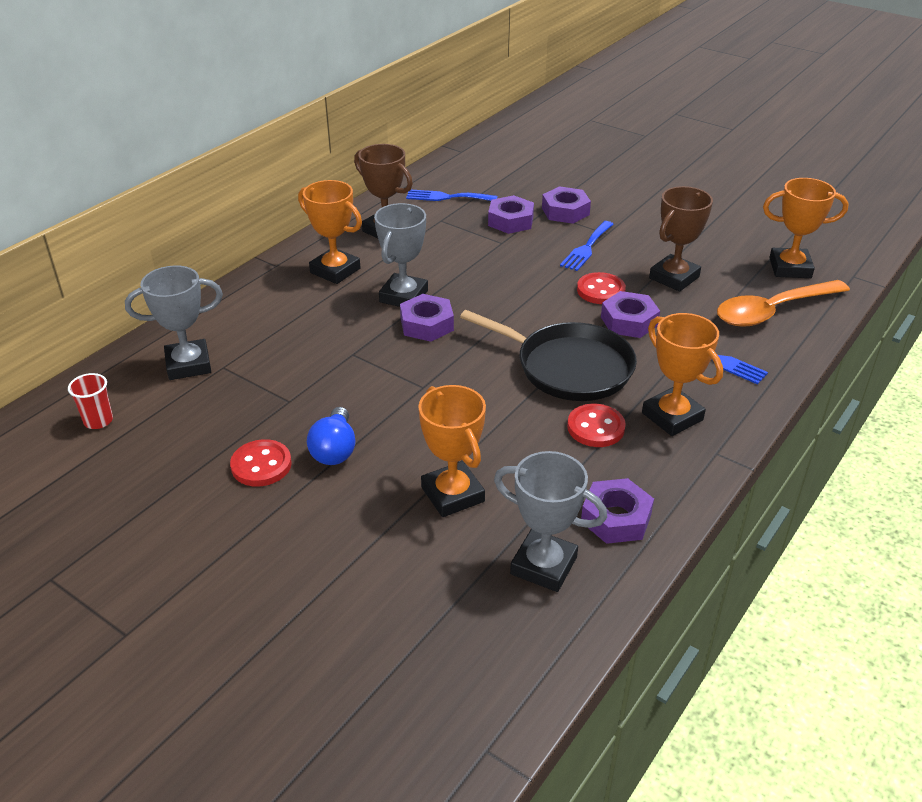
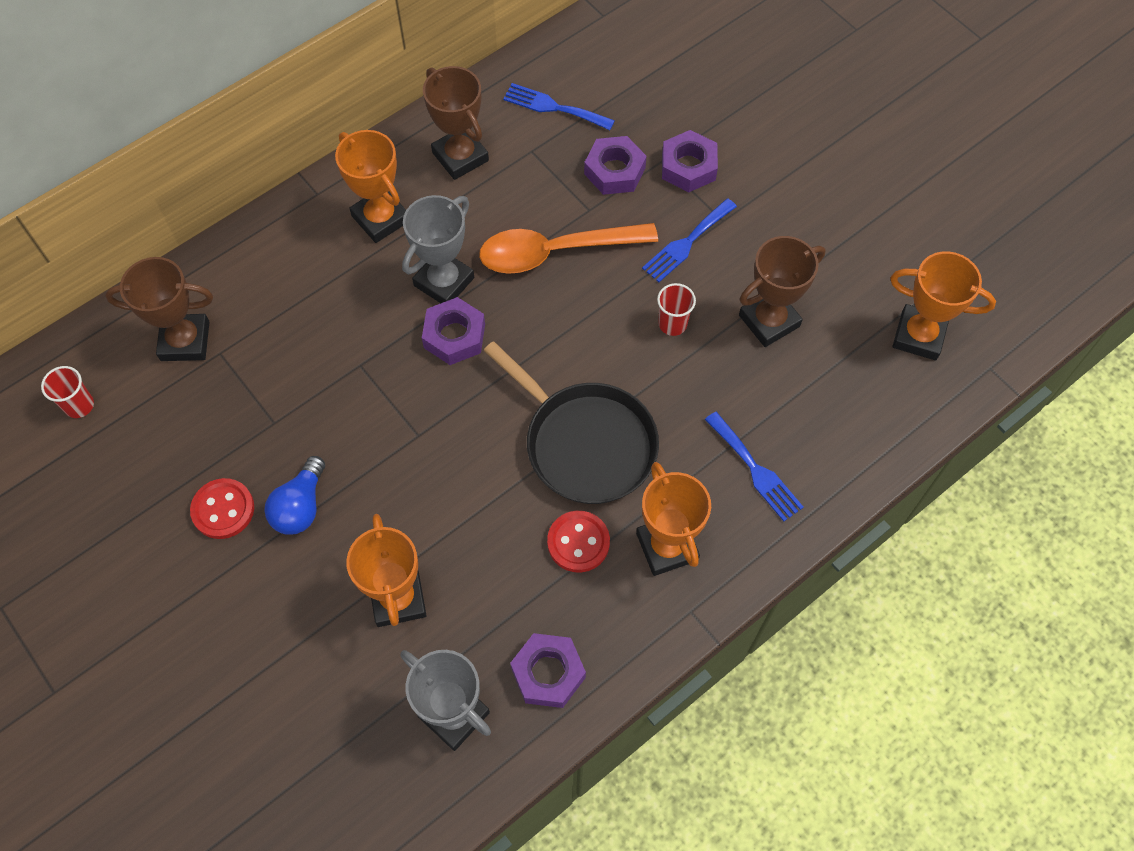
camera: 15 degrees right, 25 degrees up
(188, 365) = (185, 341): grey trophy -> brown trophy
(600, 290) = (672, 324): red button -> red cup
(629, 321) = (683, 384): purple nut -> none
(773, 311) = (860, 407): orange spoon -> orange spoon (555, 252)

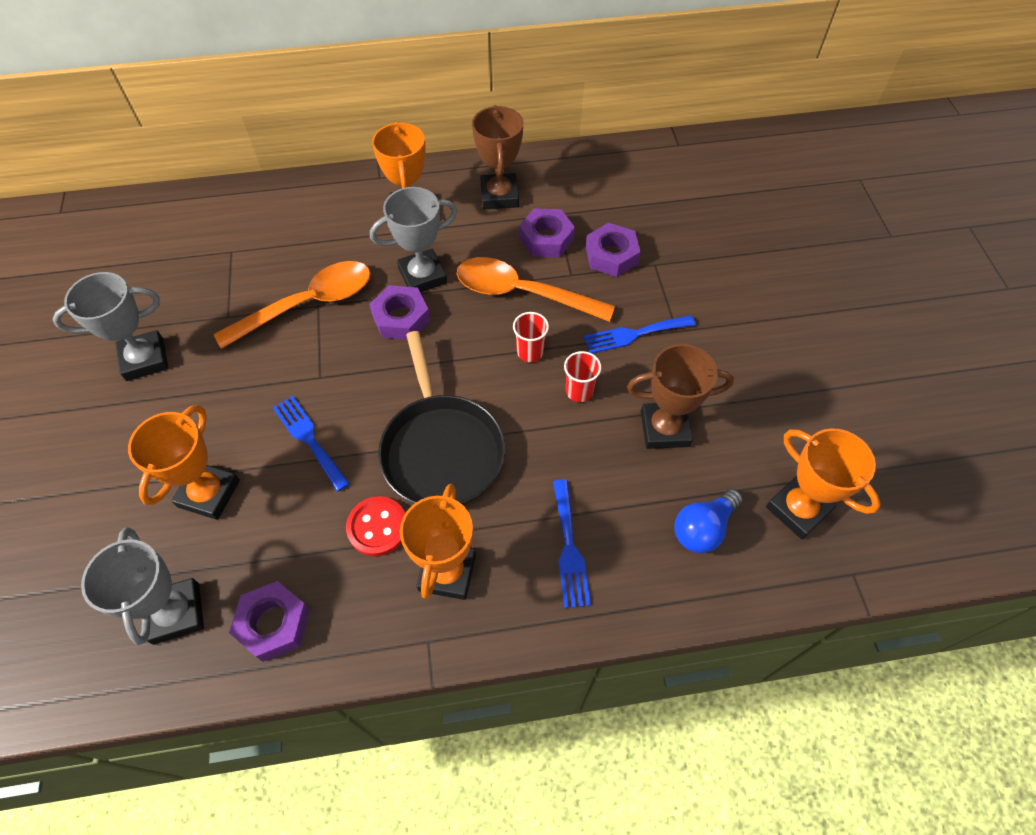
camera: 30 degrees right, 5 degrees down
(79, 405) = (116, 242): red cup -> red cup (530, 352)
(185, 341) = (215, 233): brown trophy -> none
(223, 509) = (145, 359): red button -> grey trophy
(300, 506) = (197, 385): blue light bulb -> blue light bulb (703, 528)
(348, 369) = (308, 304): none -> orange spoon
(553, 107) = (595, 191): blue fork -> blue fork (309, 439)
(688, 167) = (674, 278): purple nut -> purple nut (546, 238)

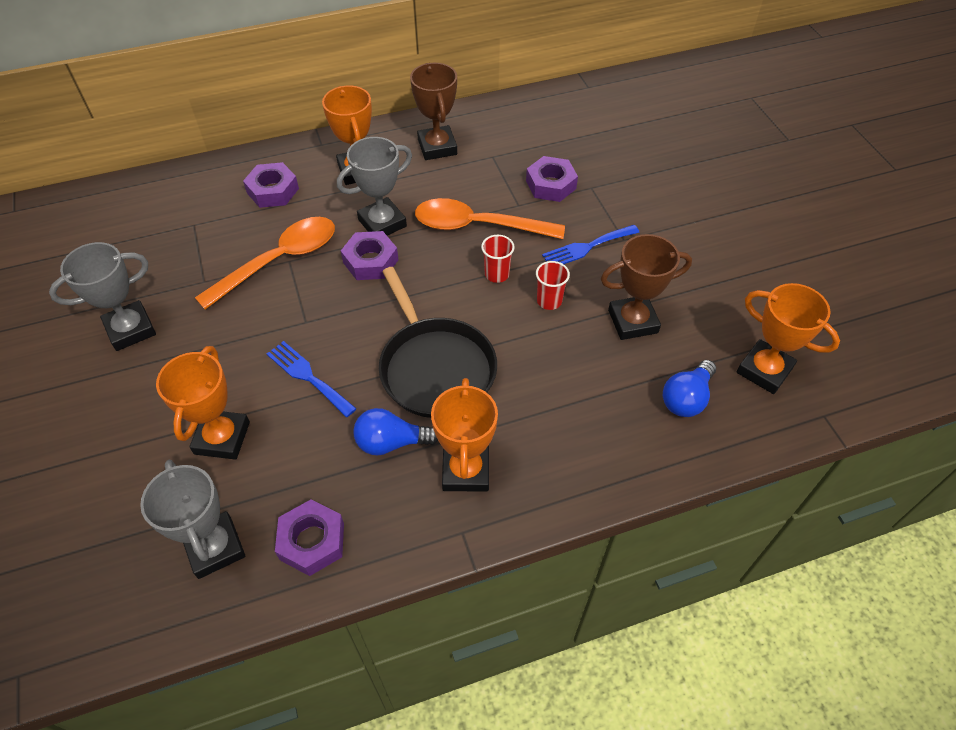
camera: 10 degrees left, 5 degrees down
(377, 527) = (391, 442): red button -> blue light bulb
(546, 238) = (488, 178): purple nut -> purple nut (273, 191)
(569, 548) = (572, 433): blue fork -> none

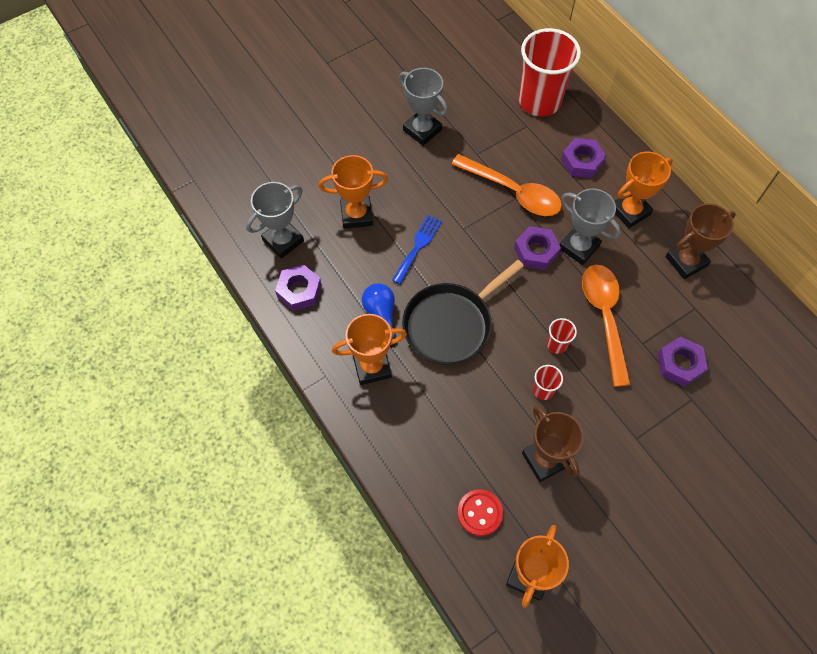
camera: 75 degrees right, 10 degrees up
(166, 204) = (539, 101): none -> red cup
(587, 247) = (614, 409): blue fork -> none
(686, 398) = (480, 513): blue light bulb -> red button

